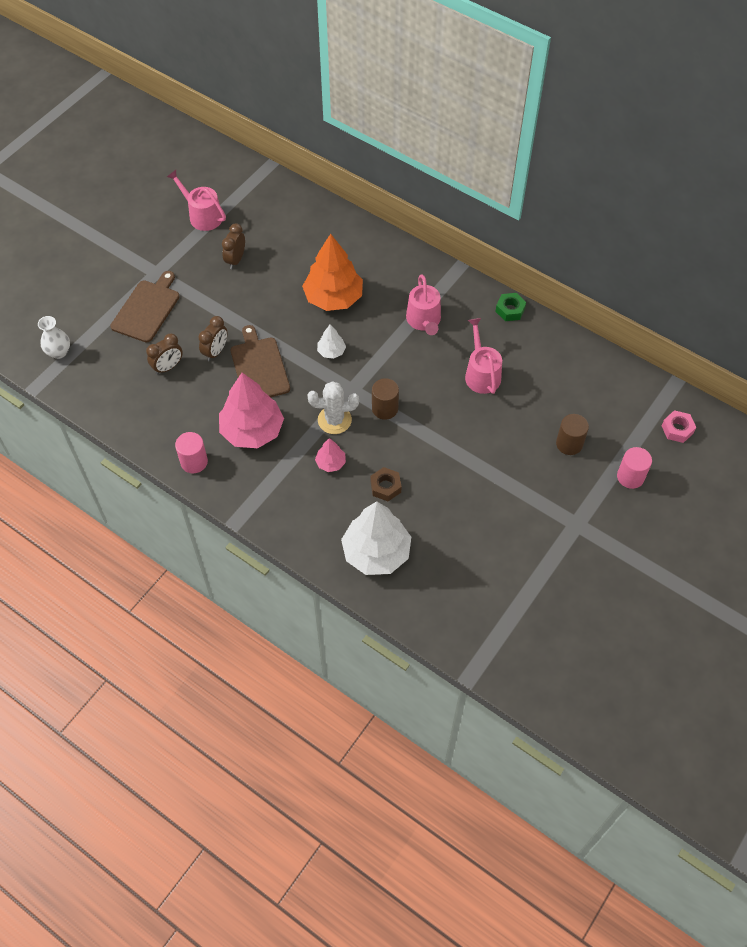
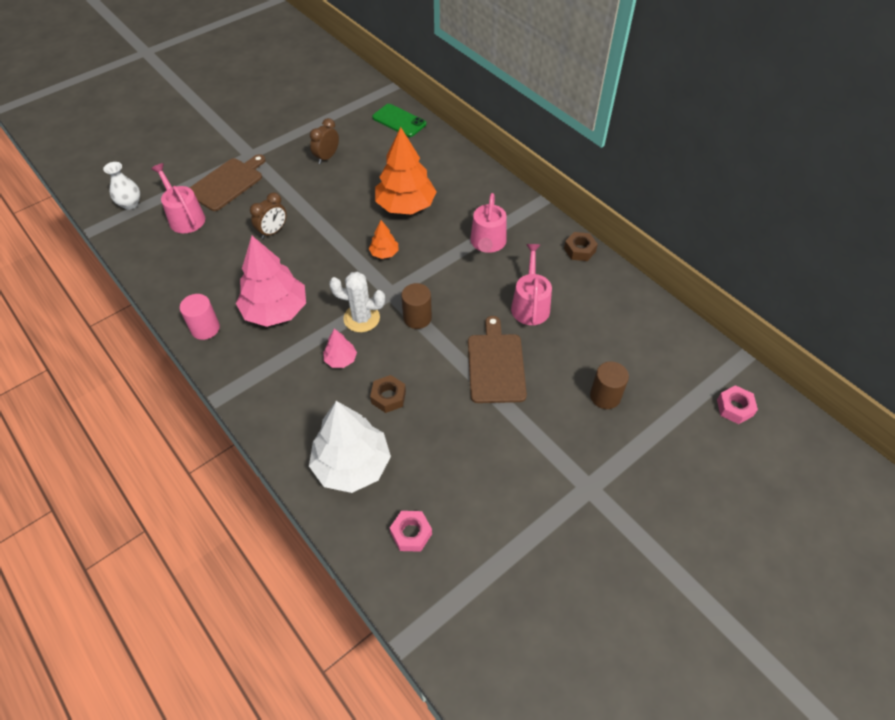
camera: 15 degrees right, 5 degrees down
(168, 367) = (222, 236): brown clock -> none
(202, 216) = (313, 116): pink watering can -> pink watering can (185, 217)
(259, 367) = (308, 253): brown cutting board -> brown cutting board (496, 365)
(292, 203) = (399, 121): none -> green phone
(331, 351) = (384, 253): white tree -> orange tree
(445, 595) = (411, 533): none -> pink nut
(510, 310) = (579, 250): green nut -> brown nut
(630, 477) = (666, 448): pink cylinder -> none

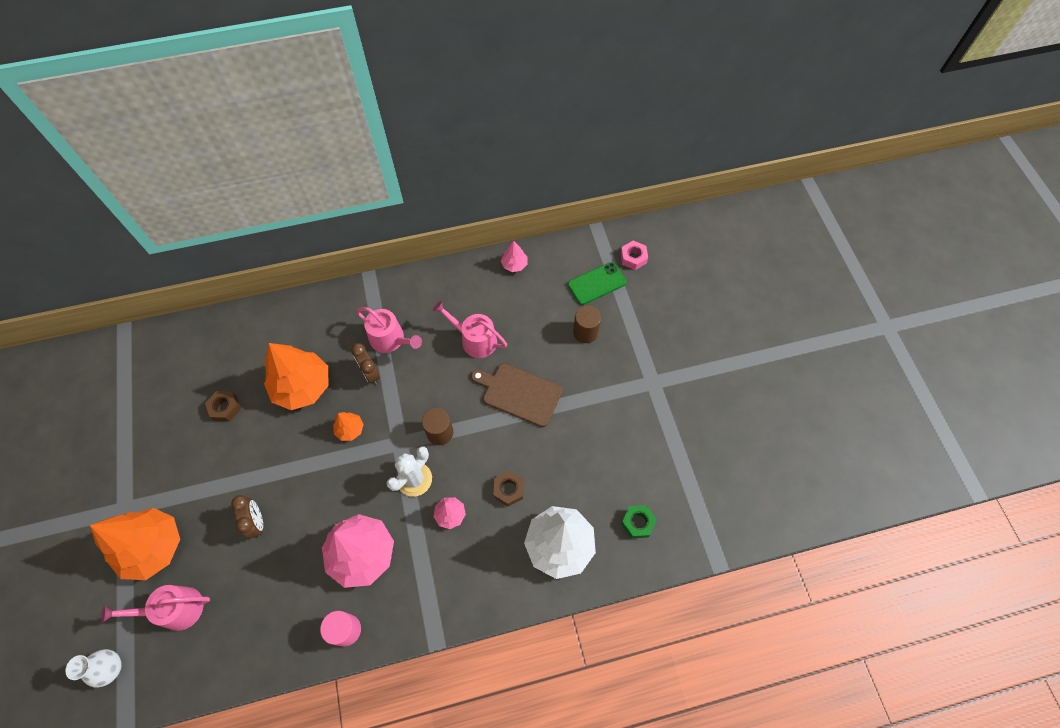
camera: 65 degrees left, 10 degrees up
(227, 183) = (153, 547): brown cutting board -> orange tree
(327, 157) = (185, 432): brown clock -> brown clock (370, 373)
(399, 121) = (181, 343): green phone -> green phone (596, 283)
(411, 533) = (637, 523): pink nut -> green nut
(579, 250) = (440, 276): brown nut -> brown nut (225, 408)
(638, 302) = (514, 264): none -> pink tree

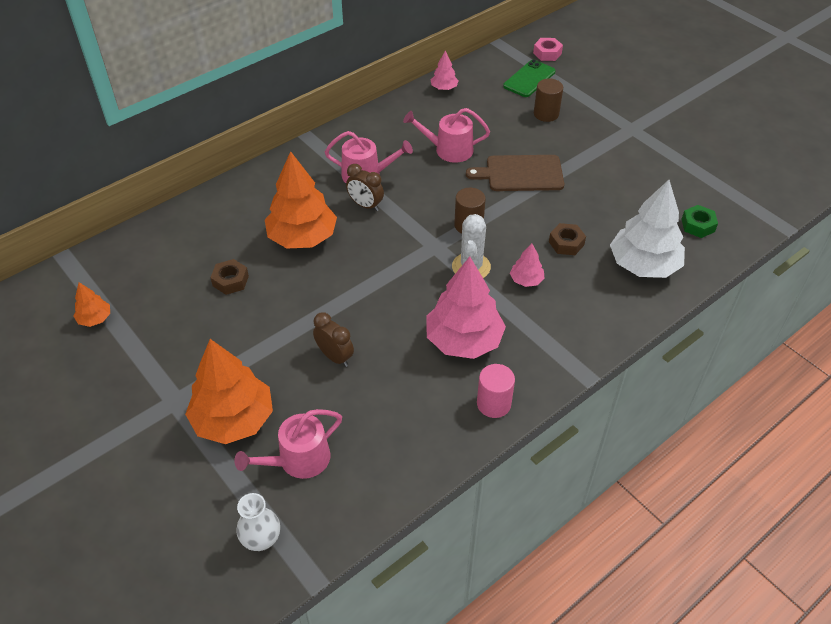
camera: 25 degrees left, 15 degrees down
(350, 429) = (377, 253): orange tree -> orange tree (95, 318)

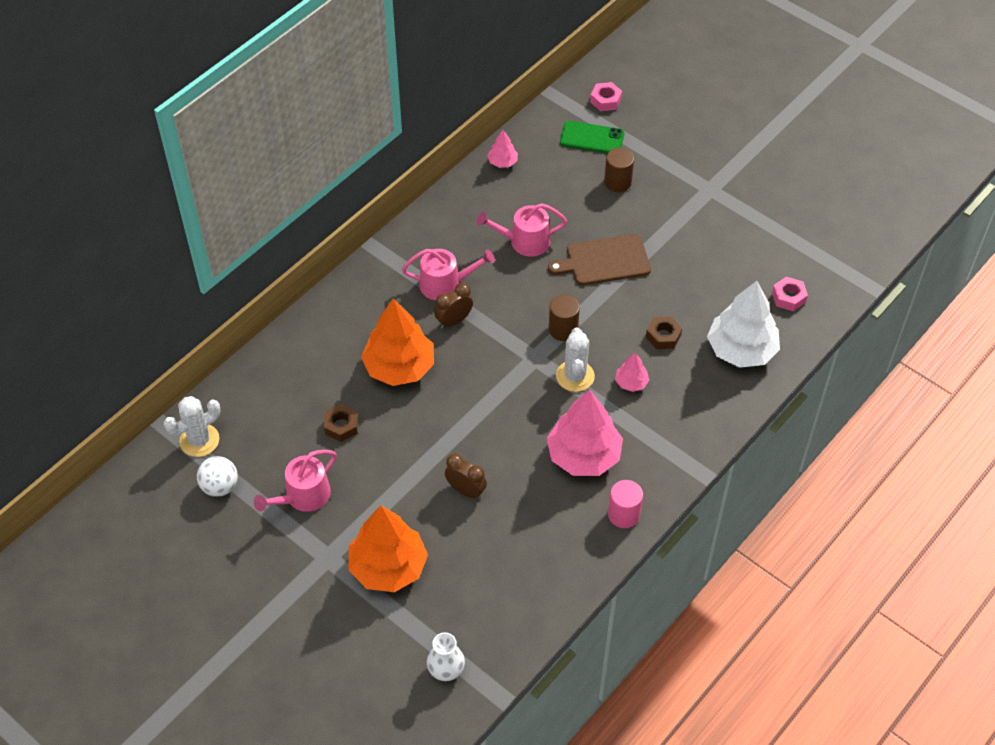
camera: 10 degrees left, 5 degrees up
(92, 275) = (199, 440): none -> white cactus
(95, 318) = (220, 486): orange tree -> white ball
(298, 460) = (459, 595): pink watering can -> pink watering can (303, 496)
(365, 205) = (454, 321): brown clock -> brown clock turned 120 degrees clockwise
(529, 79) = (592, 138): green phone -> green phone turned 75 degrees clockwise
(698, 225) = (788, 297): green nut -> pink nut

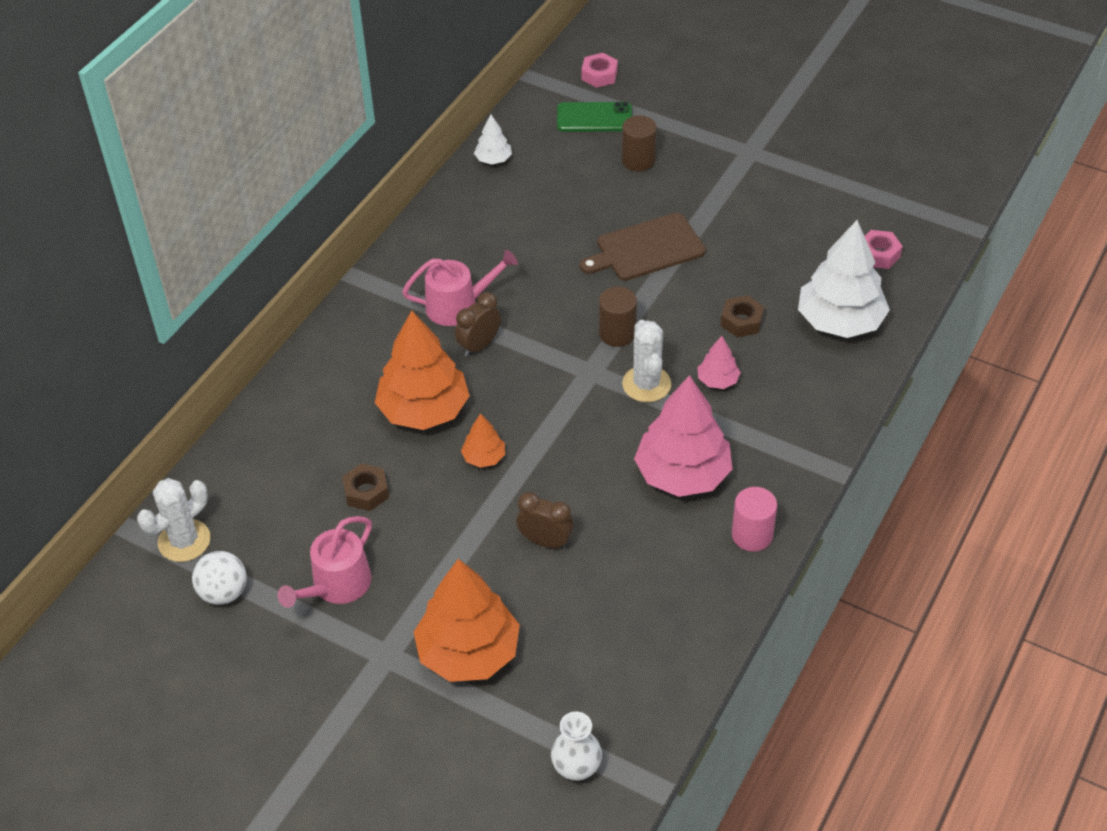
camera: 10 degrees left, 5 degrees down
(436, 414) = (484, 457): none -> orange tree
(502, 162) = (493, 159): pink tree -> white tree
(524, 241) = (543, 242): pink watering can -> none

